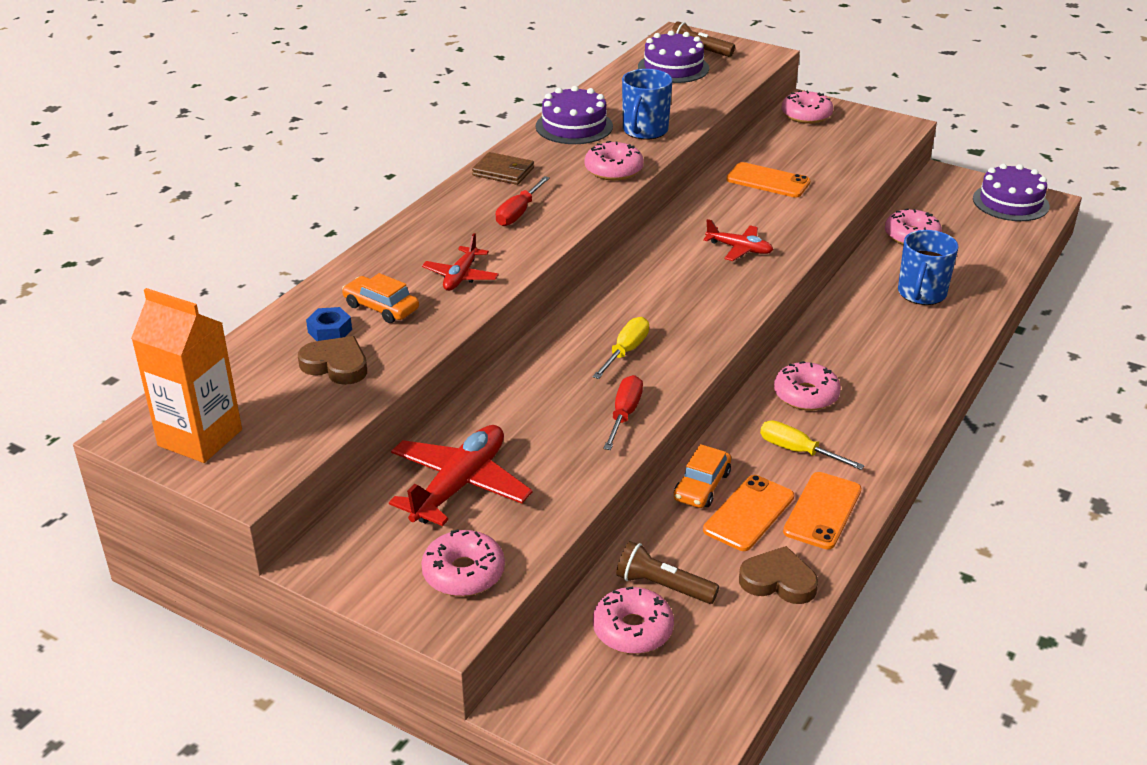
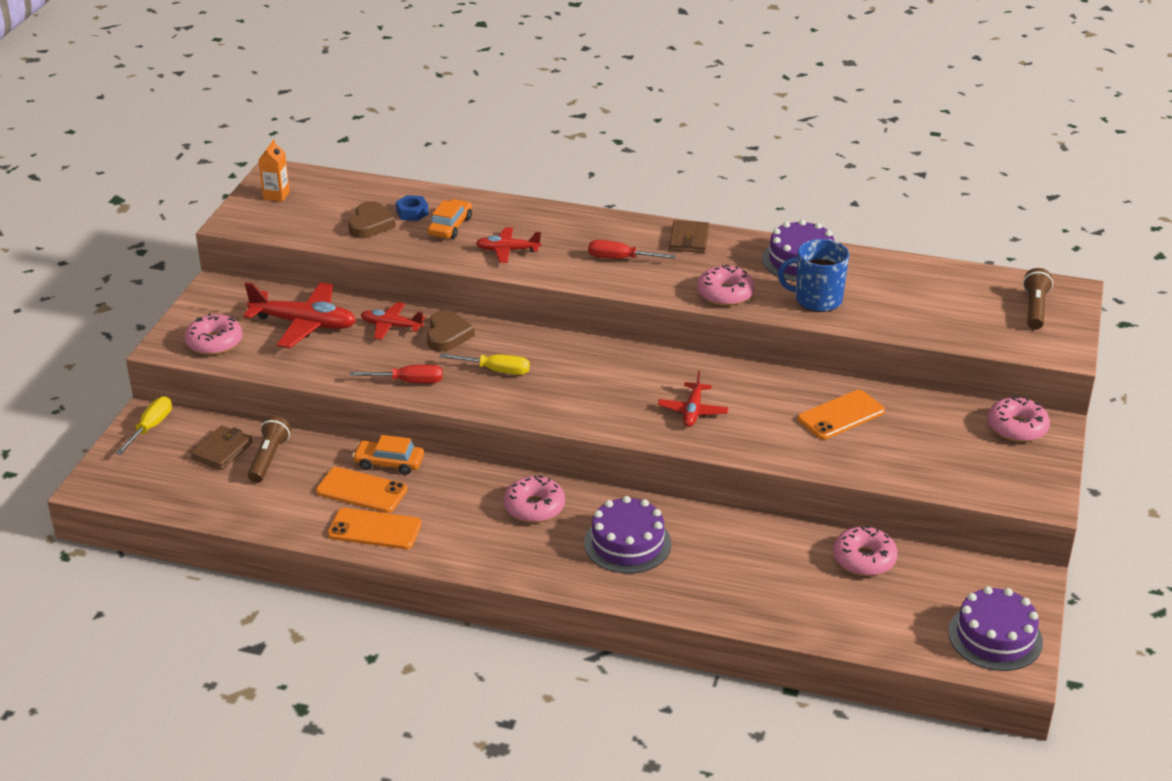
camera: 75 degrees right, 0 degrees up
(200, 438) = (276, 195): orange carton -> orange carton, size x0.52
(500, 414) = (391, 326): none -> red plane
(632, 629) = (222, 450): pink donut -> brown wallet
(673, 68) = (977, 298): purple cake -> purple cake (627, 543)
(768, 181) = (841, 415): orange phone -> orange phone turned 45 degrees clockwise
(778, 581) = (285, 513): brown heart -> brown heart (447, 335)
(798, 451) = (450, 509): yellow screwdriver -> yellow screwdriver (150, 428)
(921, 293) = (745, 571): blue mug -> none

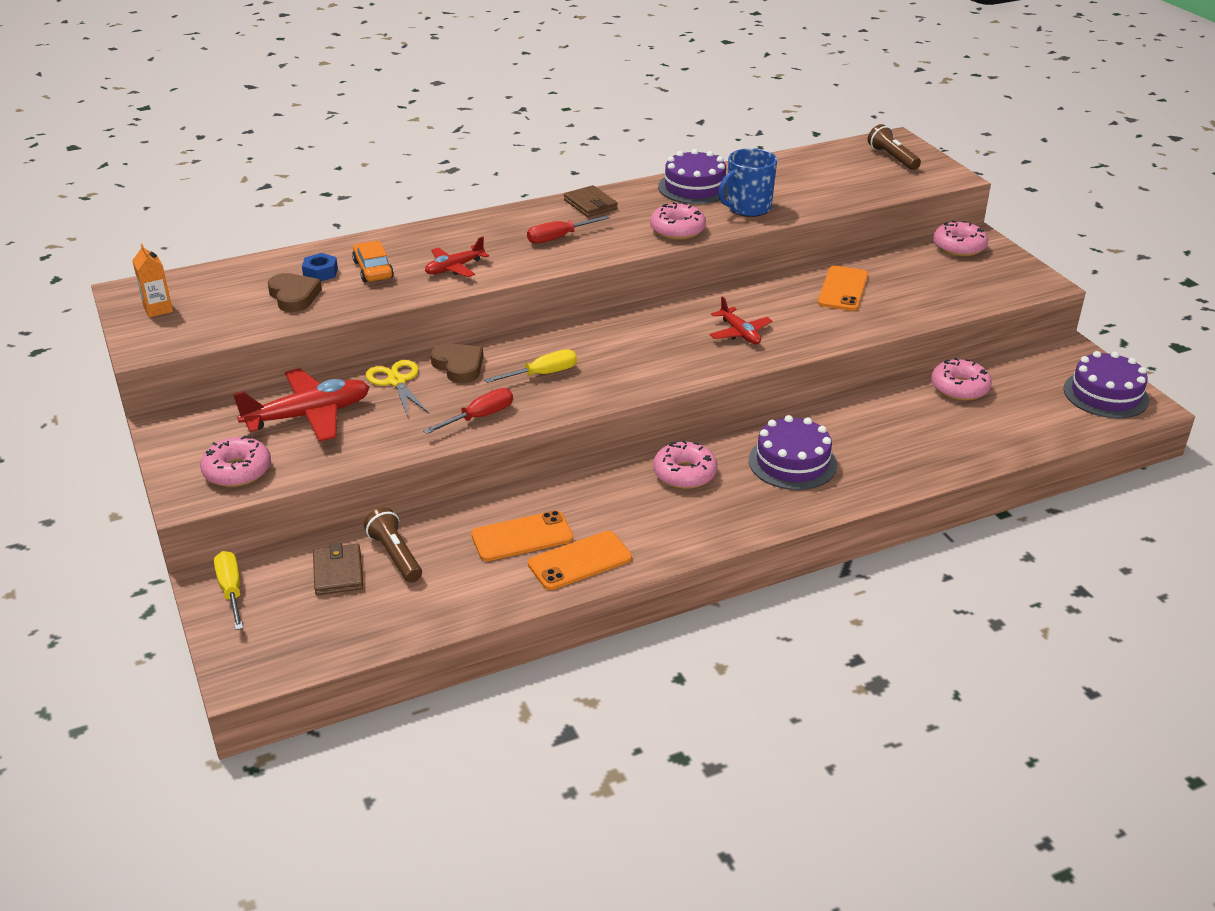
camera: 40 degrees left, 0 degrees up
(389, 463) = (514, 502): orange car -> none
(391, 326) = (397, 381): red plane -> yellow scissors

